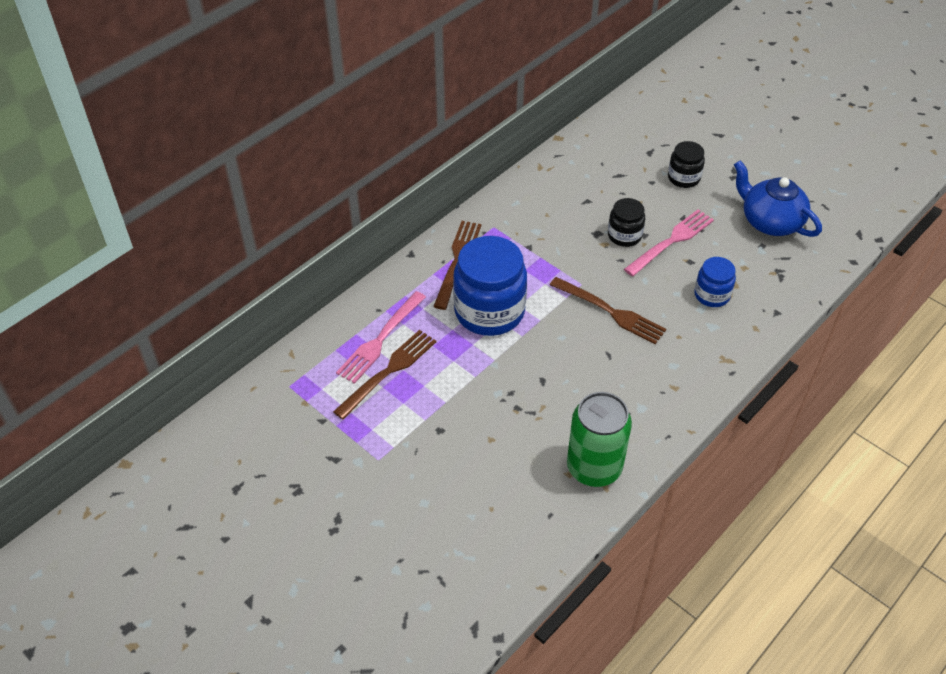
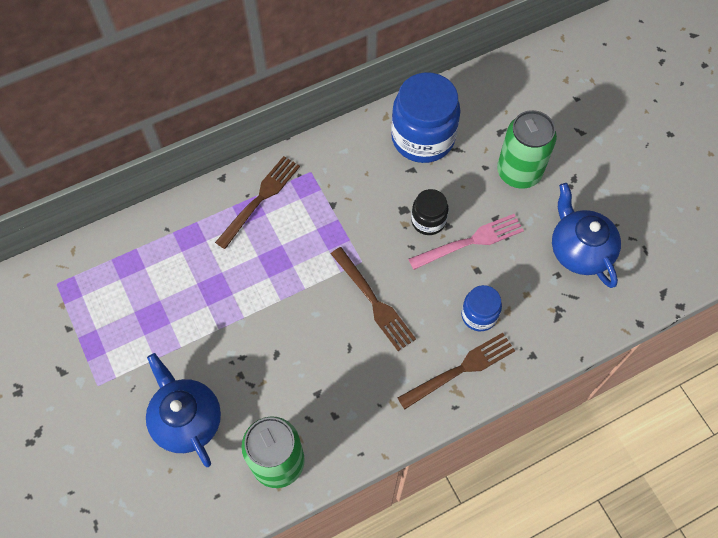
camera: 20 degrees right, 15 degrees up
(380, 340) = (153, 262): pink fork -> none
(389, 371) = (146, 297): brown fork -> brown fork (461, 369)
(485, 460) = (186, 419): none -> blue teapot
(489, 311) = (263, 264): blue jar -> blue jar (423, 138)
(683, 178) = (519, 172): black jar -> green can

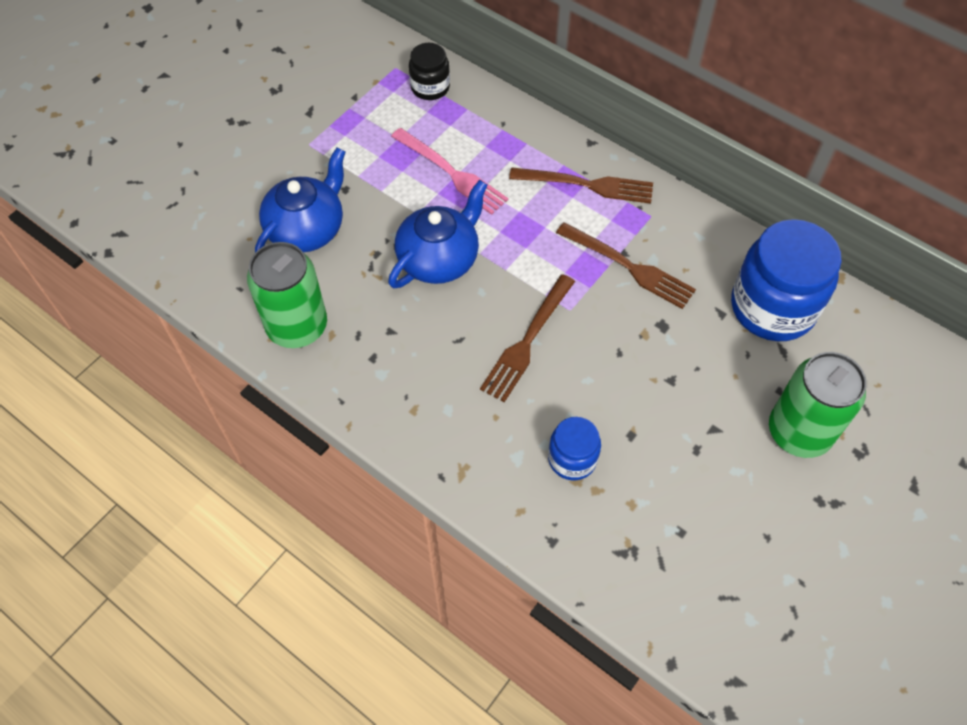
camera: 65 degrees right, 5 degrees down
(428, 221) = (664, 356): black jar -> black jar (430, 87)
(461, 369) = (491, 465): brown fork -> brown fork (629, 267)
(470, 241) = (665, 413): pink fork -> pink fork (452, 173)
(579, 250) = (733, 546): blue teapot -> blue teapot (439, 259)

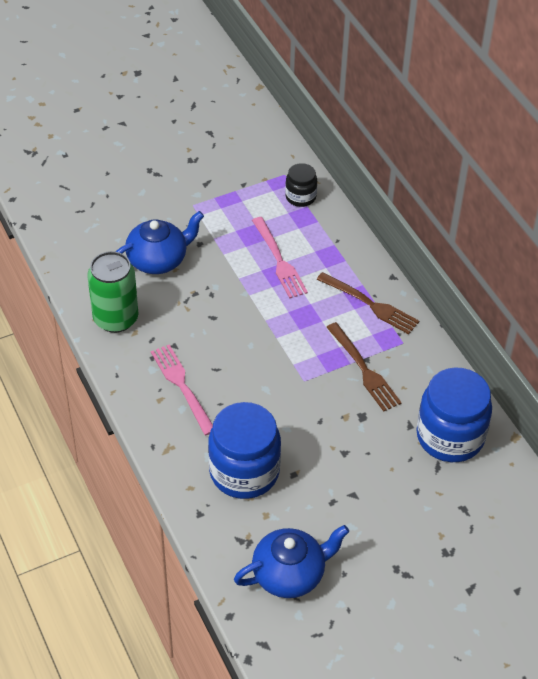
camera: 25 degrees right, 10 degrees down
(430, 380) = (182, 386): none -> pink fork
(439, 259) = (235, 313): blue teapot -> blue teapot (290, 574)
(527, 342) = (261, 388): brown fork -> none
(572, 459) = (244, 472): blue jar -> blue jar, size x1.92
(799, 432) = (411, 521): green can -> none

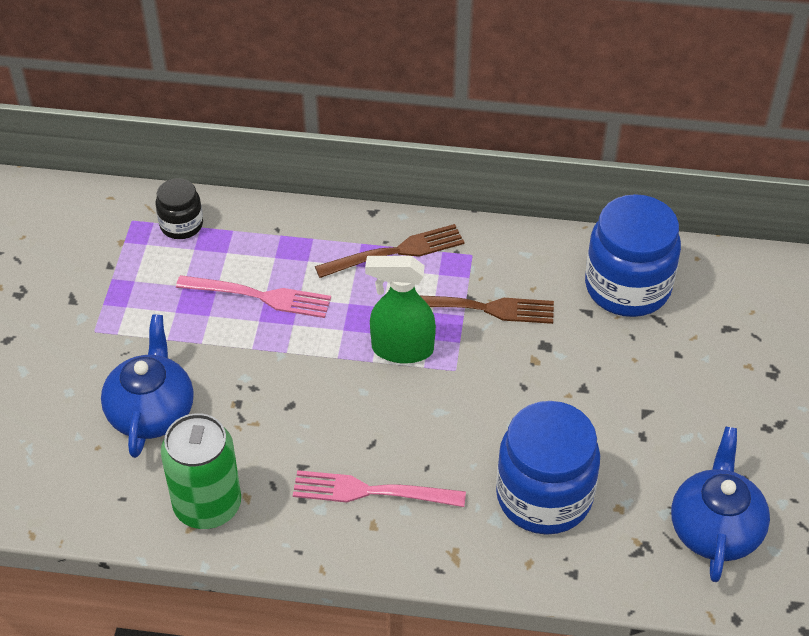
camera: 55 degrees left, 0 degrees up
(297, 346) = (402, 349): none -> green spray bottle

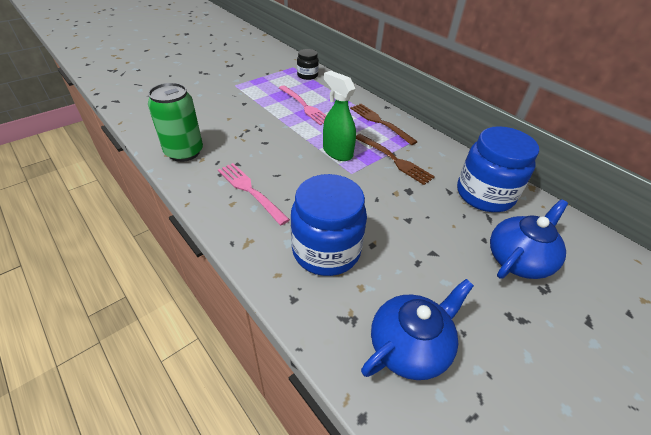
camera: 40 degrees right, 5 degrees down
(151, 411) = (214, 114): blue teapot -> blue teapot (518, 259)
(396, 252) = (380, 122): brown fork -> brown fork turned 150 degrees counterclockwise

